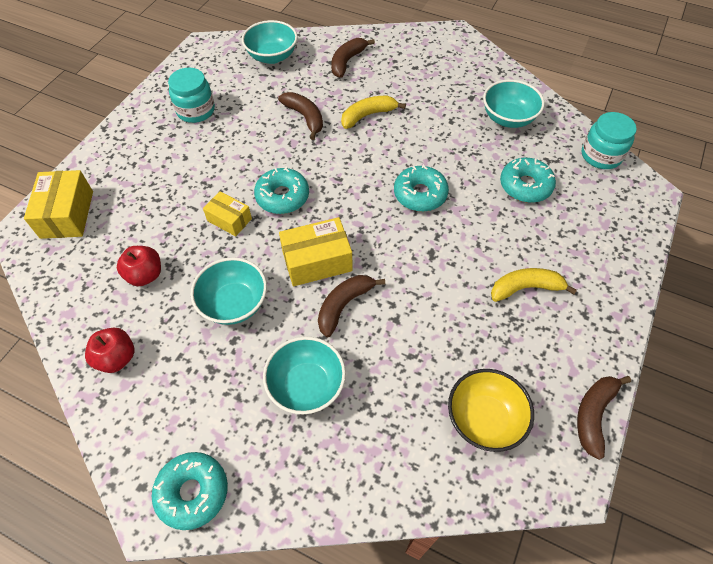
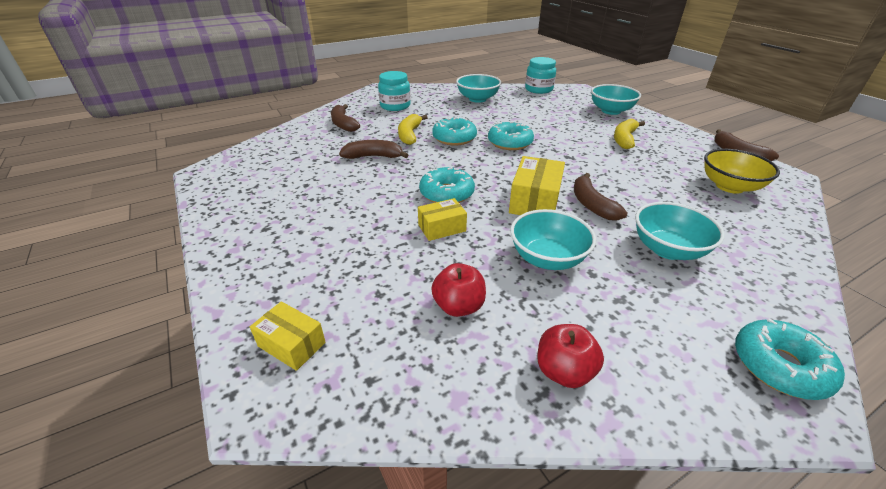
camera: 55 degrees left, 20 degrees down
(67, 214) = (292, 344): yellow box -> yellow box, size x0.63
(196, 110) = (279, 202): turquoise jar -> turquoise jar (395, 106)
(272, 56) = (282, 147): turquoise bowl -> turquoise bowl (611, 111)
(525, 186) = (539, 113): turquoise donut -> turquoise donut (454, 138)

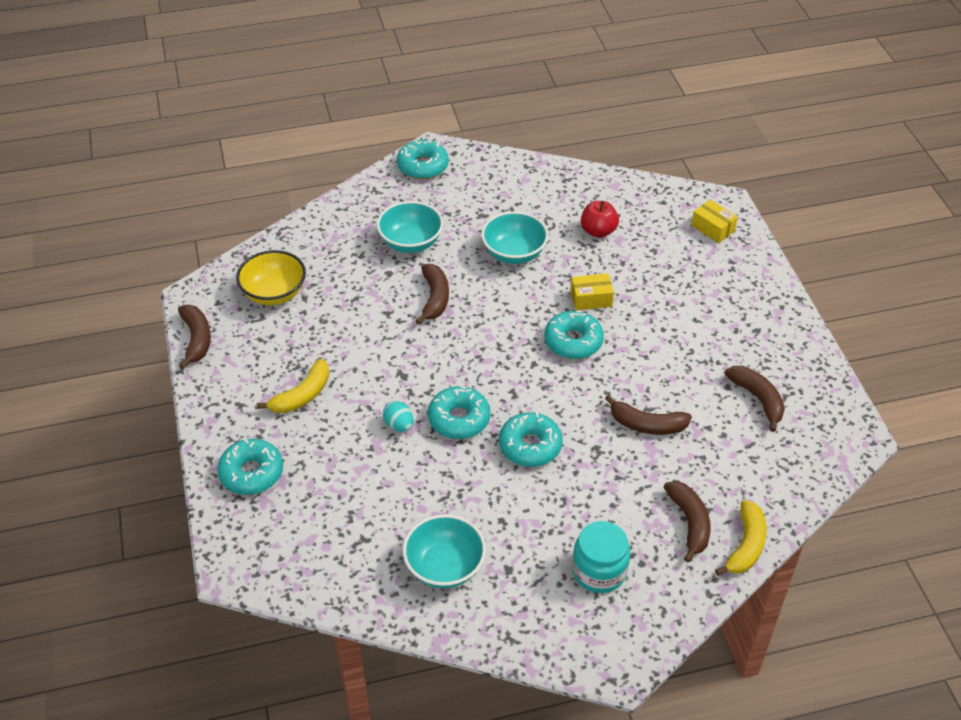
camera: 165 degrees left, 10 degrees up
(281, 181) = (757, 399): none -> brown banana
(409, 135) = (591, 468): yellow banana -> yellow banana (745, 545)
(534, 201) = (487, 313): yellow box -> none
(538, 89) = (310, 583): turquoise jar -> none
(547, 135) = (399, 425): none -> turquoise egg
(564, 371) = (548, 186): red apple -> none
(611, 111) = (251, 473): turquoise bowl -> turquoise donut

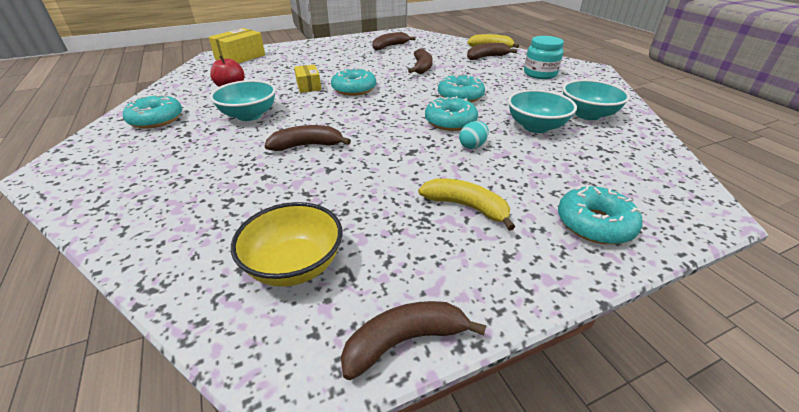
camera: 100 degrees left, 10 degrees down
(411, 242) = (216, 168): turquoise bowl -> turquoise bowl (536, 127)
(423, 166) = (73, 176): turquoise donut -> turquoise donut (156, 119)
(712, 228) = (240, 57): yellow box -> yellow box, size x1.60

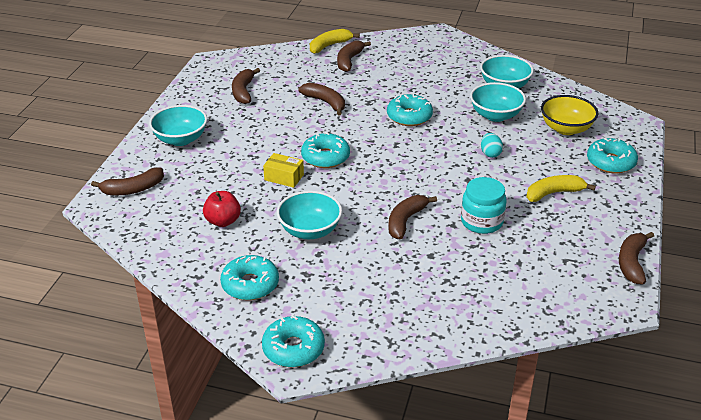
camera: 50 degrees left, 0 degrees up
(240, 57) = (133, 189): yellow box -> brown banana
(295, 265) = (546, 276): yellow bowl -> yellow bowl (566, 129)
(310, 50) = (180, 139): none -> turquoise bowl
(450, 121) = (445, 143): turquoise donut -> turquoise donut (293, 348)
(540, 74) = (418, 60): turquoise jar -> turquoise jar (481, 222)

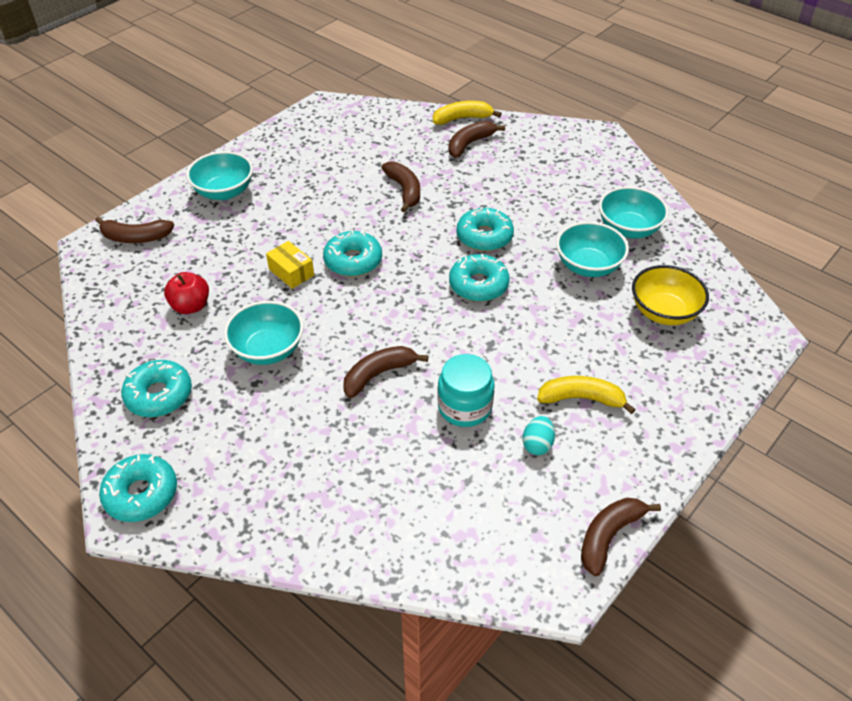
camera: 25 degrees right, 10 degrees up
(243, 91) = (329, 152): brown banana -> none
(490, 153) = (543, 317): turquoise egg -> turquoise egg (537, 444)
(610, 162) = (687, 379): turquoise donut -> turquoise donut (478, 285)

